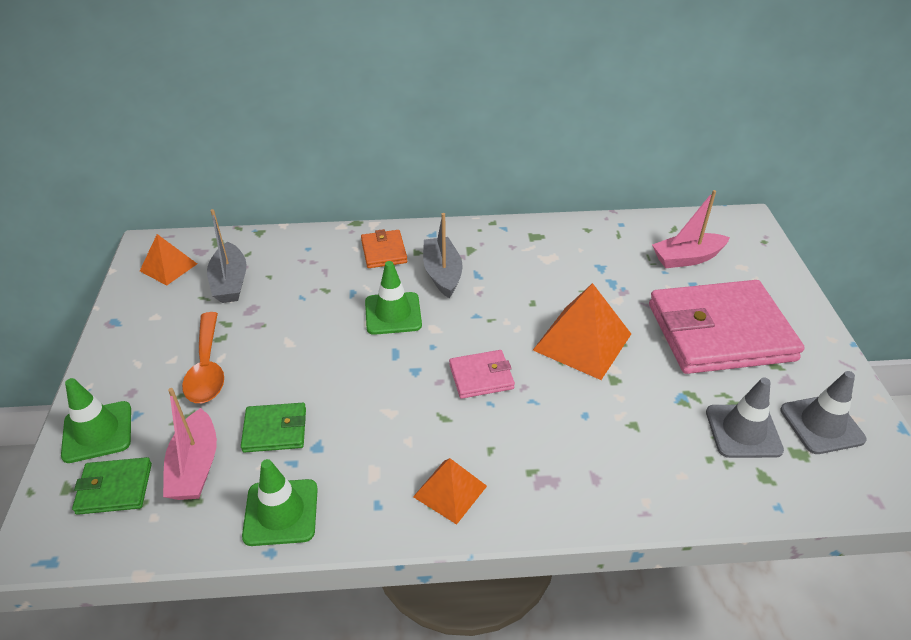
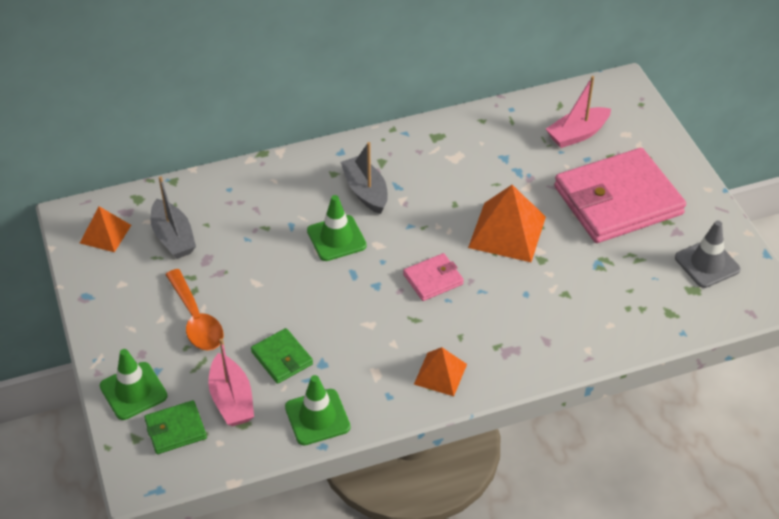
camera: 15 degrees left, 5 degrees up
(275, 430) = (282, 358): green wallet -> green wallet turned 75 degrees clockwise
(384, 251) = (303, 179): orange wallet -> none
(743, 431) = (649, 281): grey traffic cone -> none

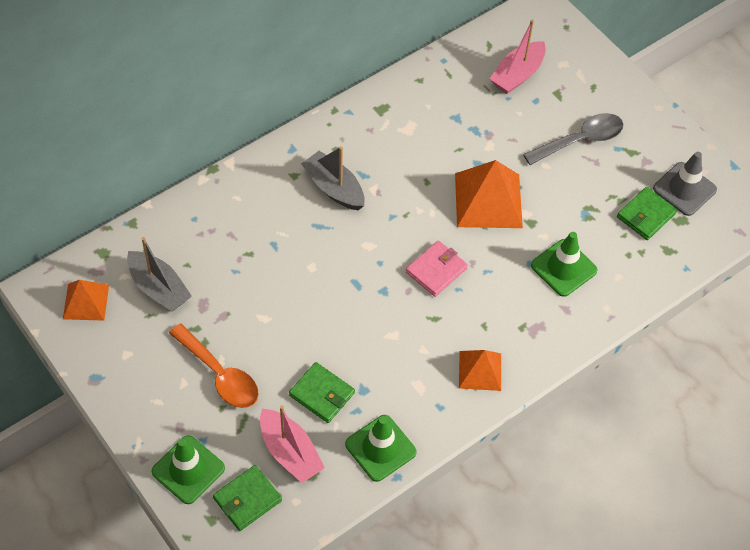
camera: 20 degrees left, 10 degrees up
(336, 238) = (325, 248): green traffic cone -> green traffic cone (563, 268)
(617, 200) = (580, 140): pink wallet -> grey spoon
(658, 278) = (645, 215): none -> green wallet

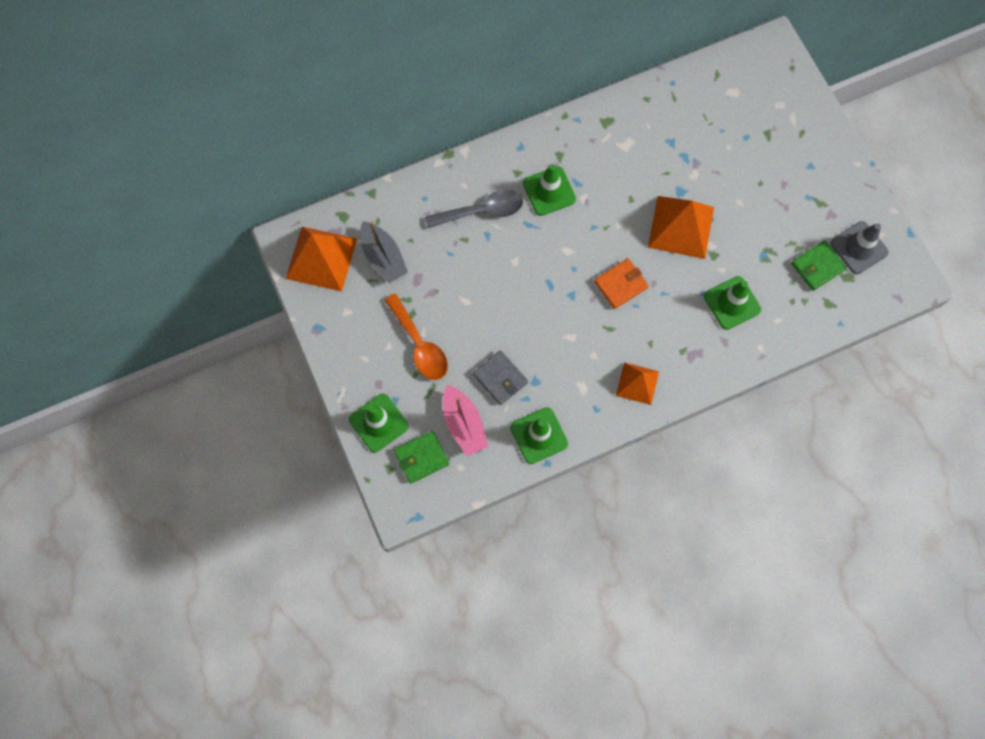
camera: 15 degrees right, 15 degrees up
(86, 301) = (321, 258): orange pyramid -> orange pyramid, size x1.67
(322, 394) = (500, 378): green wallet -> grey wallet
(334, 188) = (549, 191): grey boat -> green traffic cone
(436, 270) = (620, 284): pink wallet -> orange wallet
(517, 75) = (735, 108): pink boat -> none
(580, 140) = (777, 183): grey spoon -> grey spoon (482, 211)

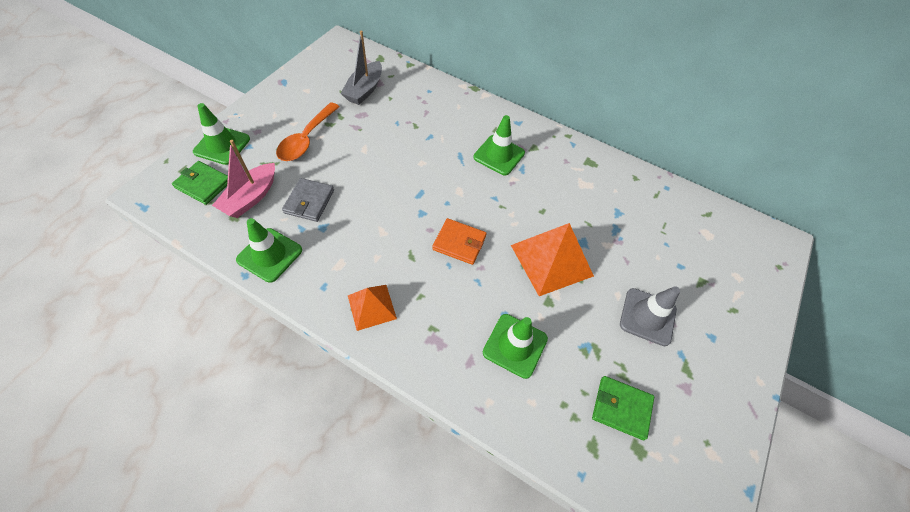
camera: 50 degrees right, 15 degrees down
(321, 258) = (339, 61): orange pyramid -> none
(482, 211) = (446, 124): grey spoon -> none
(859, 248) = (680, 441): grey traffic cone -> grey traffic cone (647, 316)

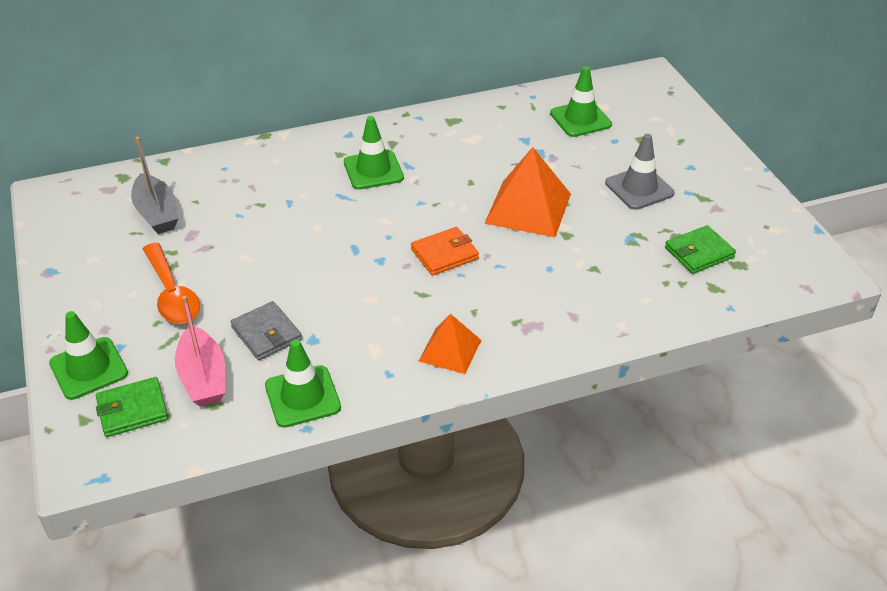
camera: 45 degrees left, 15 degrees down
(515, 345) = (586, 279): green traffic cone -> green traffic cone (580, 119)

